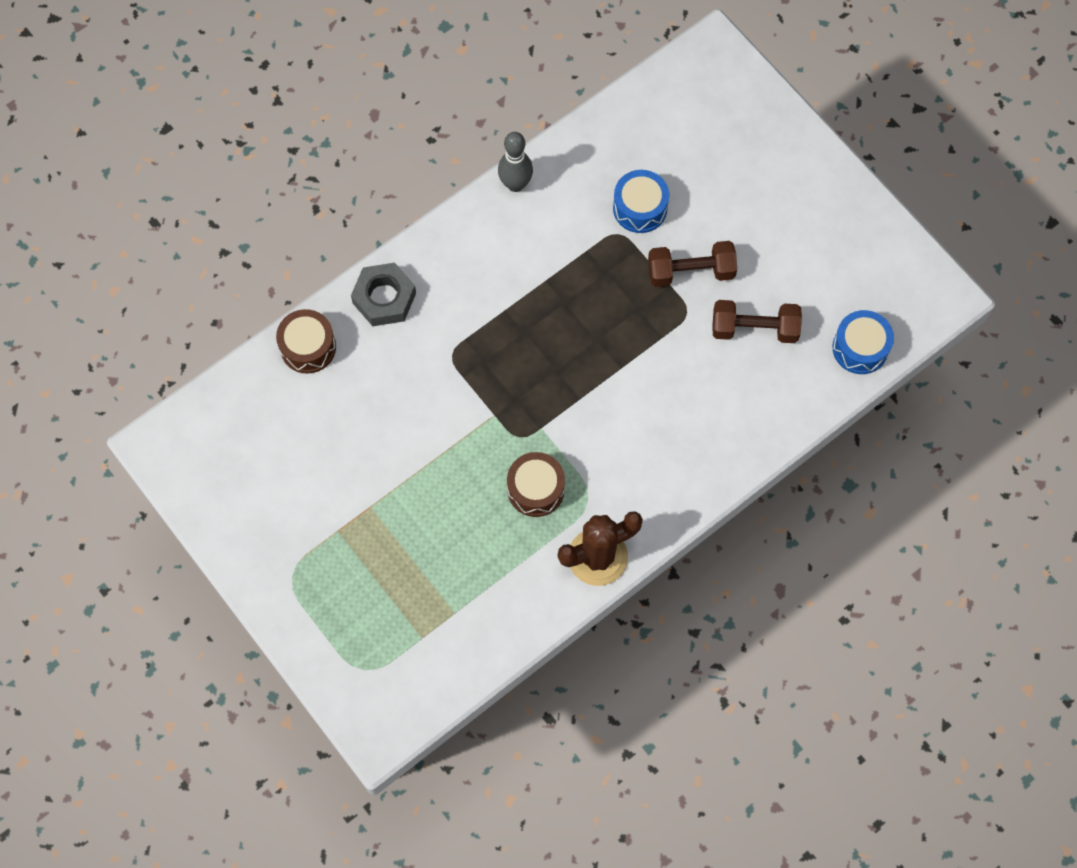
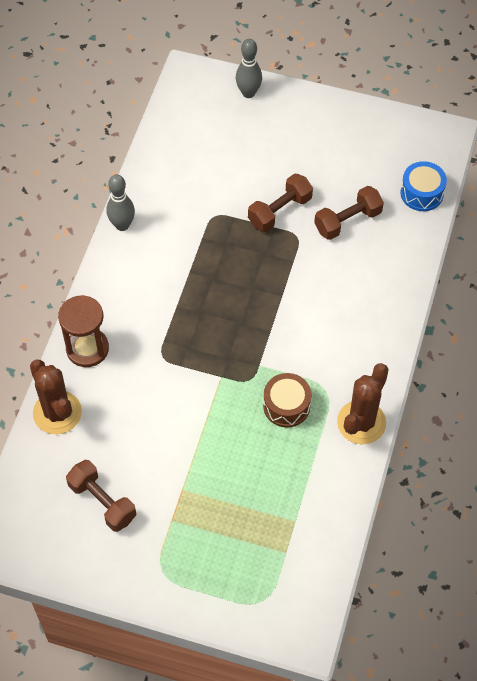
camera: 35 degrees left, 10 degrees down
(286, 467) = (102, 502): none -> brown dumbbell
(308, 347) = (57, 412): brown drum -> brown cactus
(384, 298) = (87, 348): grey nut -> brown hourglass
(640, 208) = (216, 192): blue drum -> none
(761, 112) = (248, 93): none -> grey bowling pin

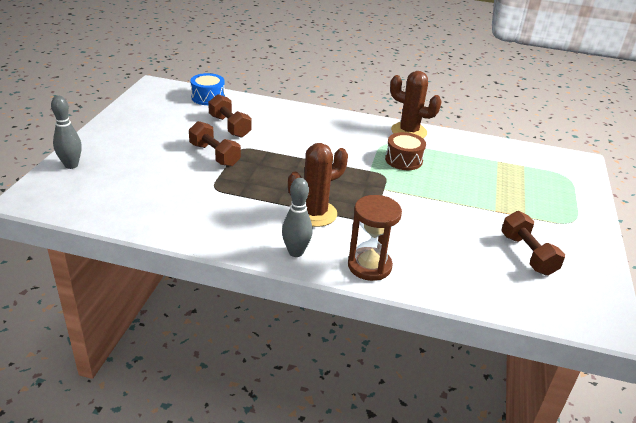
camera: 95 degrees left, 25 degrees down
(57, 412) = (447, 285): brown cactus -> brown cactus (314, 213)
(102, 502) = (527, 254): brown dumbbell -> brown dumbbell turned 60 degrees counterclockwise
(122, 225) = (217, 243): grey bowling pin -> grey bowling pin (296, 252)

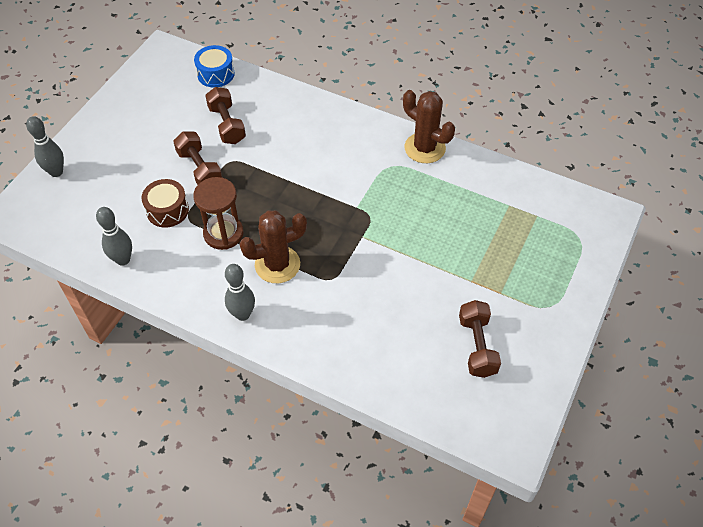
camera: 15 degrees right, 20 degrees up
(158, 222) = (123, 259): none -> grey bowling pin
(369, 266) = (308, 341): brown hourglass -> brown hourglass (223, 233)
(403, 160) = (400, 194): brown drum -> brown drum (167, 210)

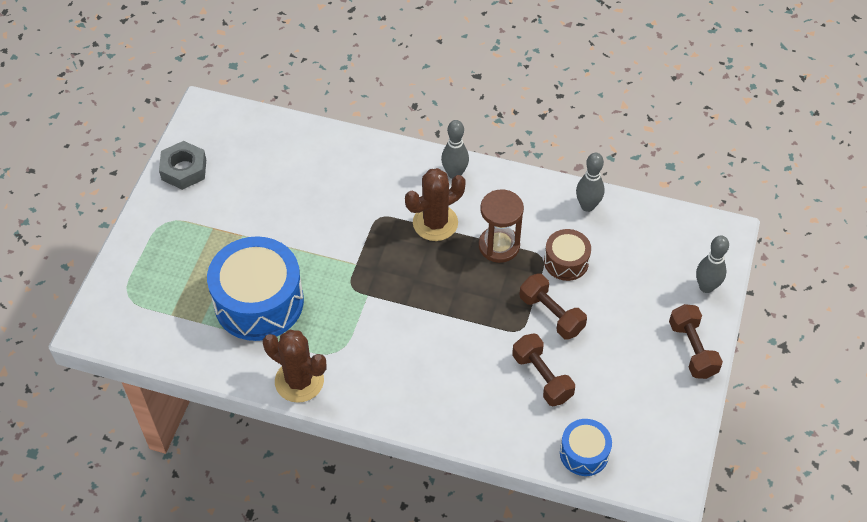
camera: 170 degrees right, 0 degrees up
(456, 215) = (259, 302): none -> blue drum
(477, 346) = (236, 177): brown dumbbell -> brown dumbbell (692, 349)
(535, 365) = (184, 169): none -> grey nut

